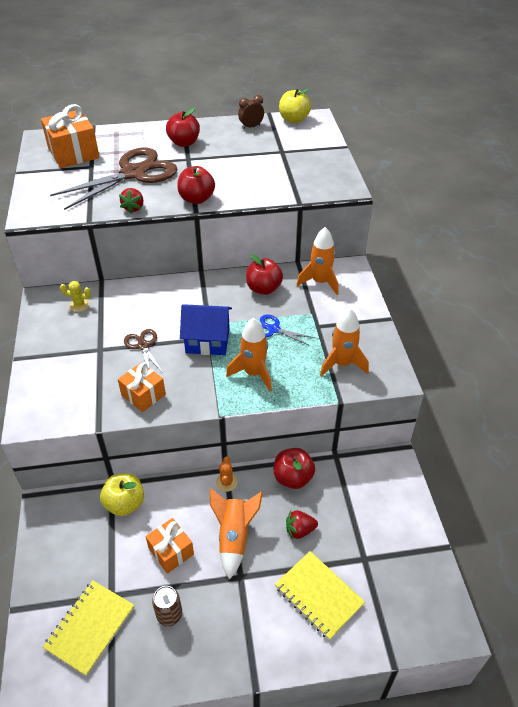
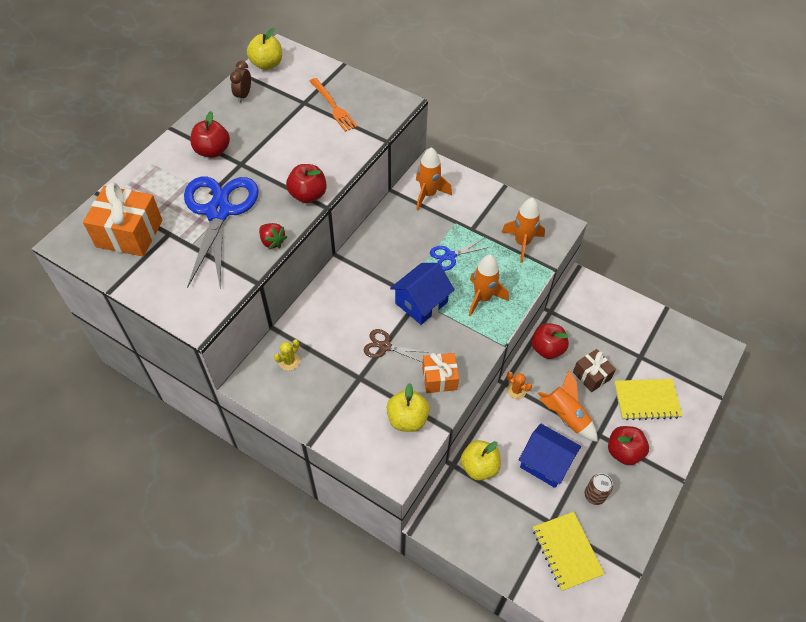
camera: 50 degrees left, 10 degrees up
(85, 399) = (407, 419): none -> yellow apple
(133, 173) = (218, 211): brown scissors -> blue scissors
(171, 551) = (545, 463): orange gift -> blue house
(263, 289) = (399, 231): red apple -> red apple (623, 452)
(297, 164) = (333, 106): none -> orange fork
(299, 530) = (591, 375): red strawberry -> brown gift

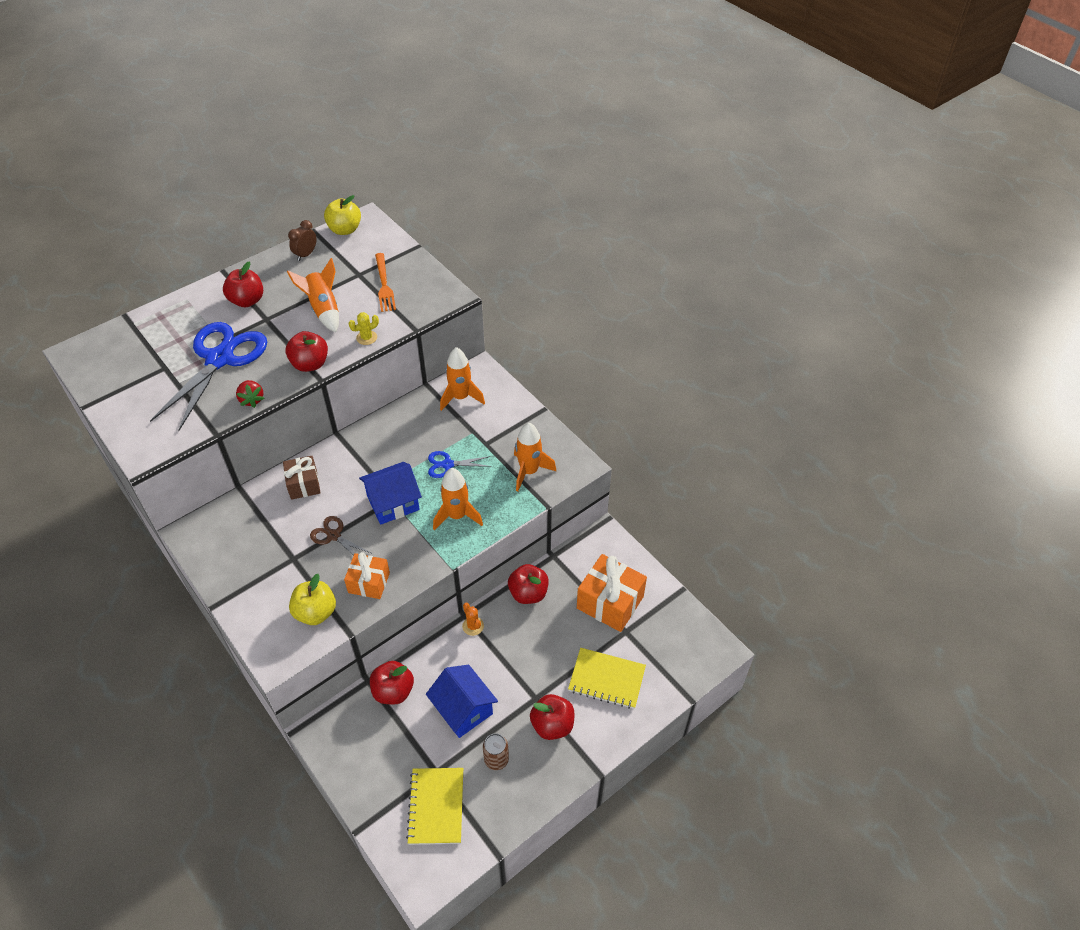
camera: 20 degrees right, 5 degrees down
(129, 233) = (130, 359): orange gift -> orange gift (610, 602)
(289, 361) = (236, 523): yellow cactus -> yellow cactus (366, 338)
(479, 467) = (393, 691): yellow apple -> red apple
(565, 417) = (510, 669): orange rocket -> orange rocket (323, 309)
(591, 375) = (561, 635): brown gift -> brown gift (304, 484)

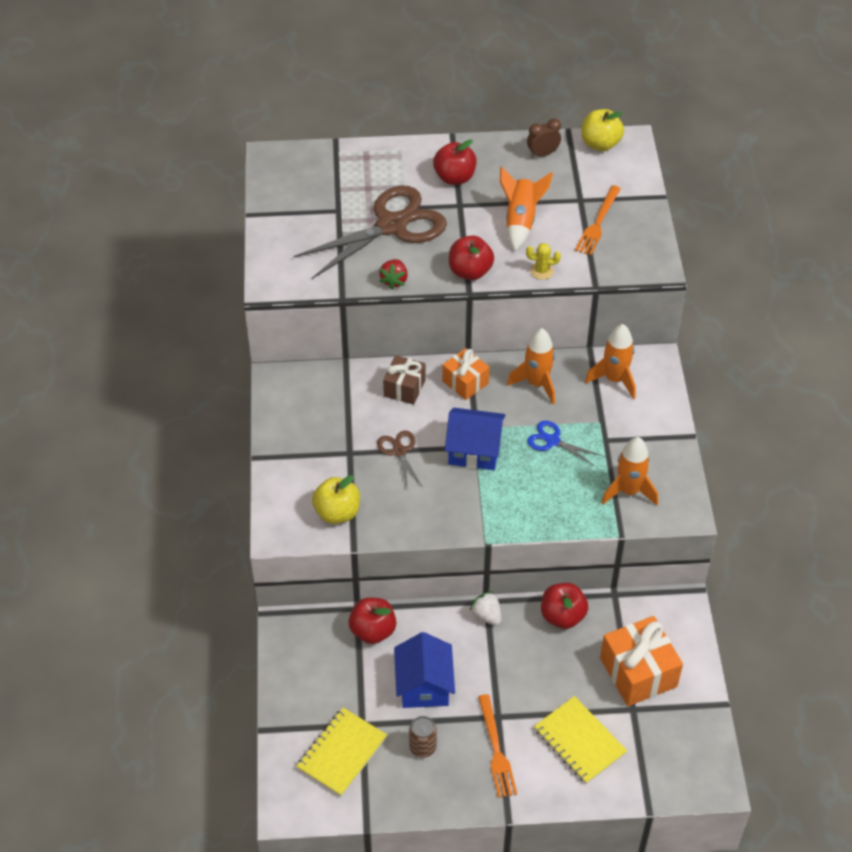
camera: 35 degrees right, 0 degrees up
(220, 359) = (391, 226): blue scissors -> brown scissors
(369, 582) = (401, 512): orange gift -> orange gift (465, 382)
(457, 516) = (526, 496): orange rocket -> orange rocket (537, 384)
(473, 626) = (486, 615): orange cactus -> white strawberry
(552, 725) = (496, 750): red apple -> orange fork

